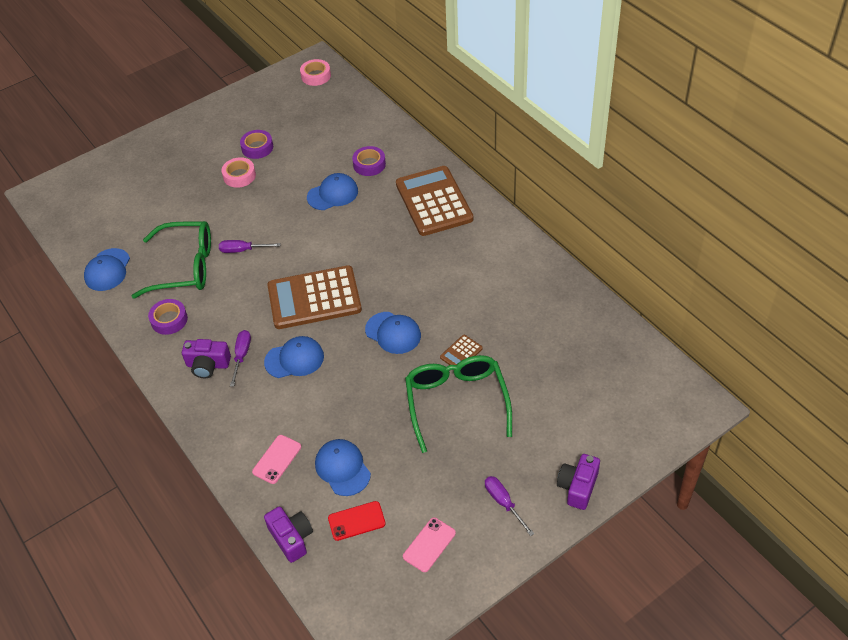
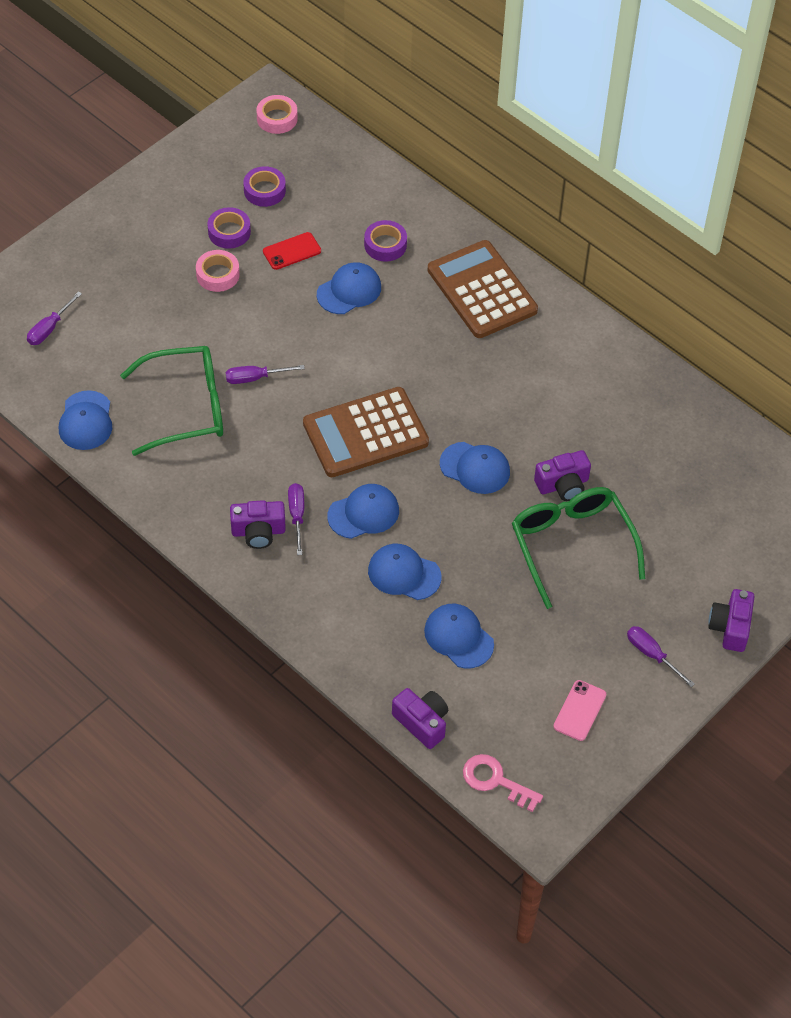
camera: 15 degrees left, 5 degrees up
(106, 203) = (49, 328): none -> purple screwdriver
(169, 320) = (190, 479): purple tape -> purple tape (264, 190)
(277, 459) = (378, 635): pink phone -> none
(312, 411) = (404, 574): none -> blue cap
(340, 599) = (495, 781): none -> pink key
(356, 521) = (491, 694): red phone -> red phone (292, 251)
(461, 353) = (563, 485): brown calculator -> purple camera

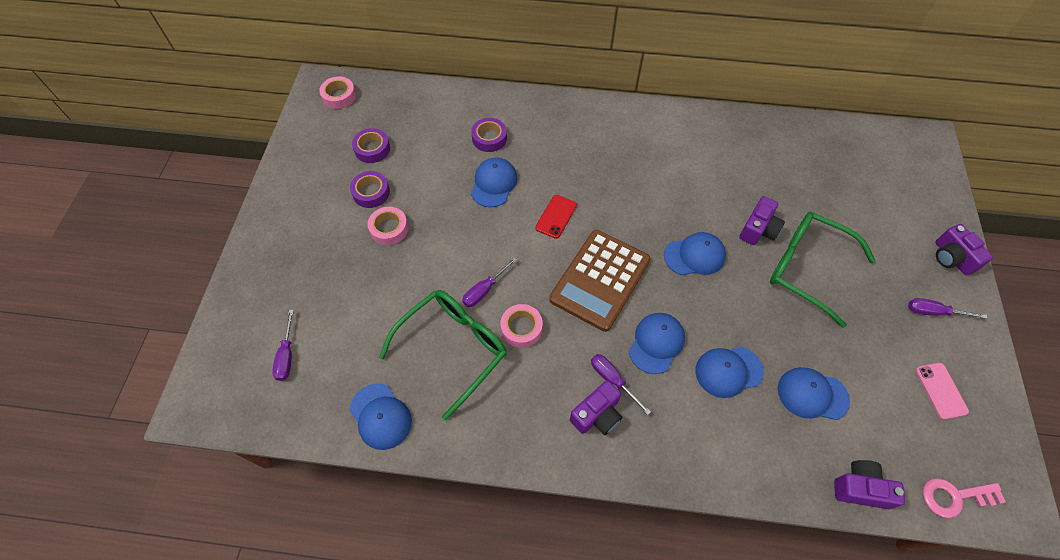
camera: 35 degrees left, 5 degrees up
(258, 428) = (521, 328): none -> pink tape
(292, 251) = (429, 180): red phone -> red phone (556, 216)
(482, 290) = (579, 131): brown calculator -> none

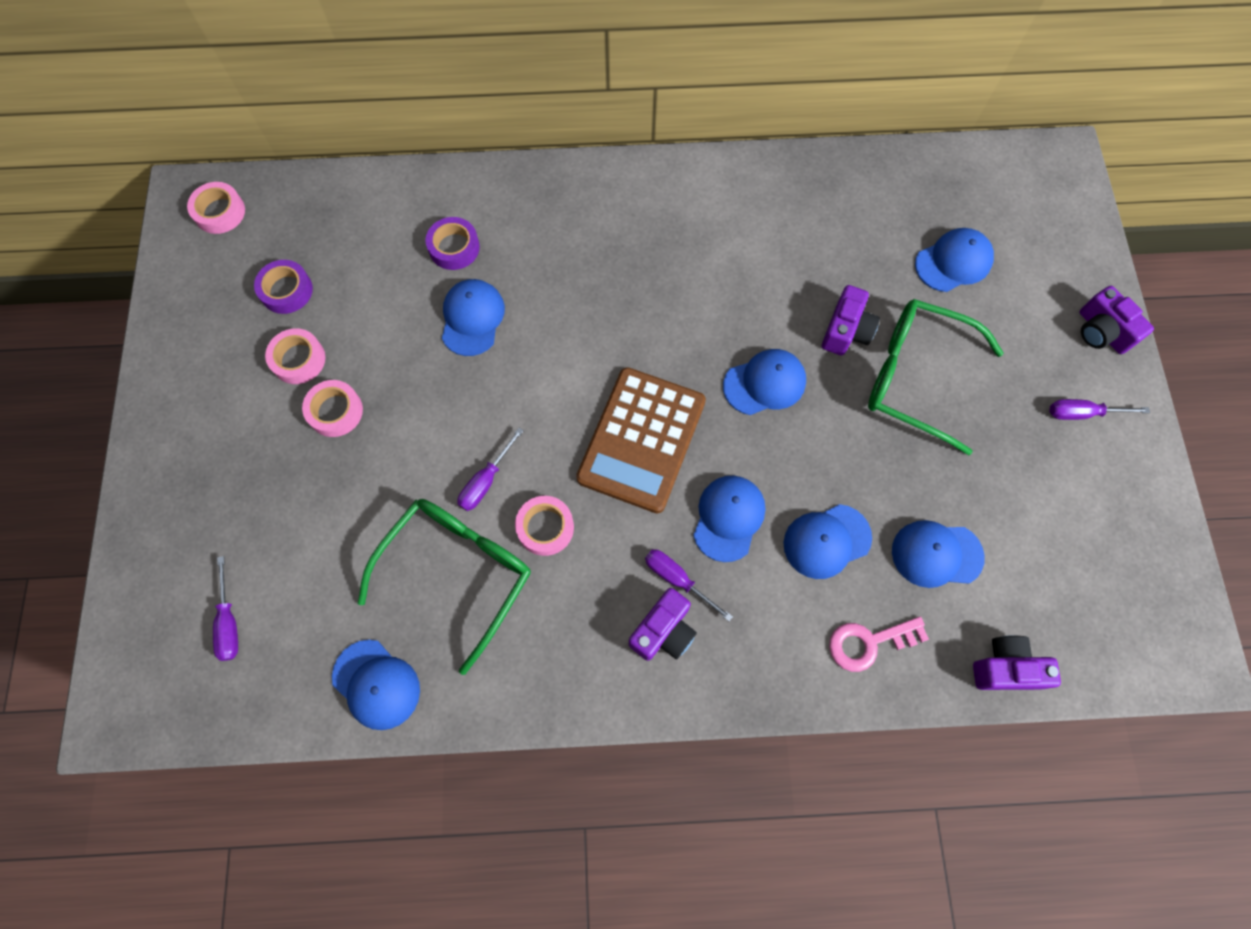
camera: 10 degrees left, 10 degrees up
(371, 192) = (298, 360): purple tape -> pink tape
(556, 216) = (567, 355): red phone -> none
(842, 195) = (953, 262): none -> blue cap
(941, 390) = (1096, 520): pink phone -> none
(954, 497) = (1119, 657): pink key -> pink key (868, 643)

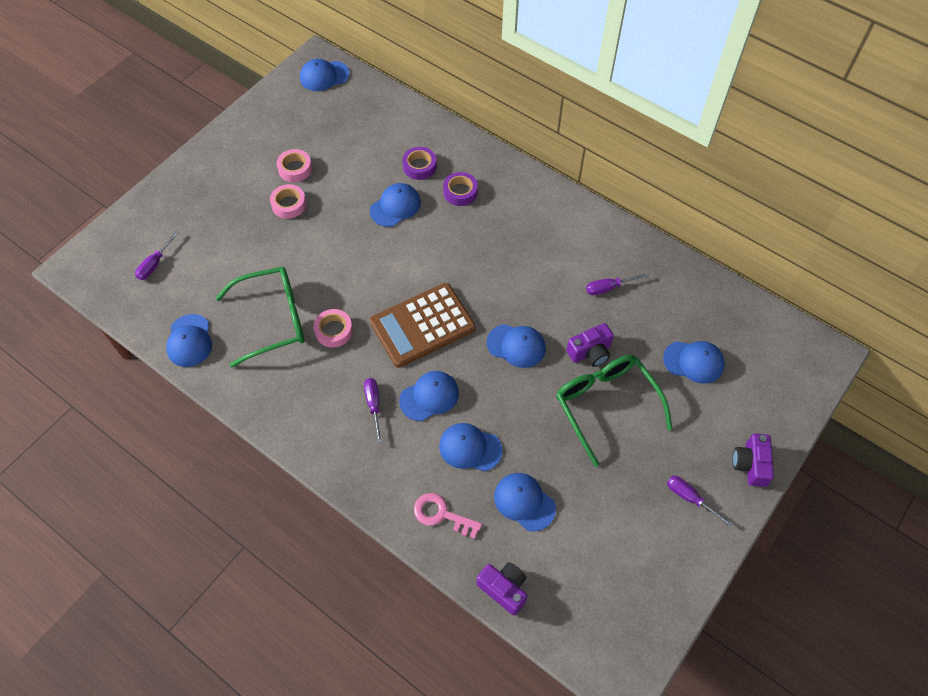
camera: 40 degrees right, 10 degrees down
(220, 212) = (324, 76): pink tape -> blue cap
(286, 290) = (320, 133): purple tape -> purple tape (460, 192)
(486, 481) = (327, 288): purple screwdriver -> purple screwdriver (608, 288)
(663, 631) = (343, 424): purple camera -> none

